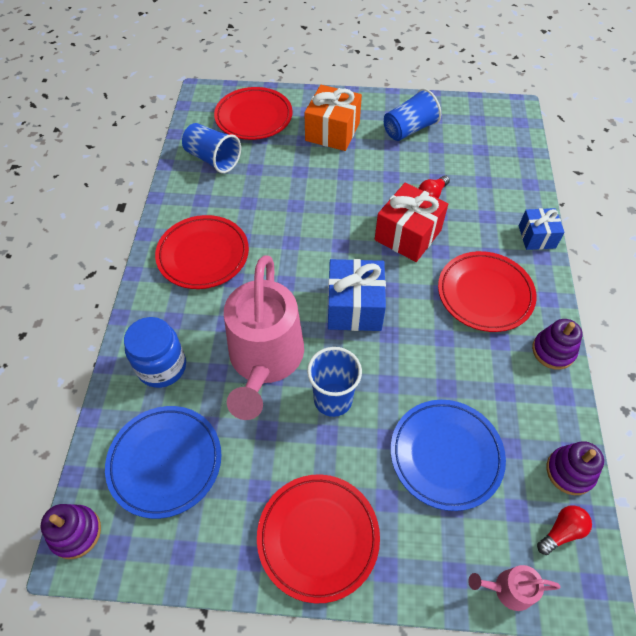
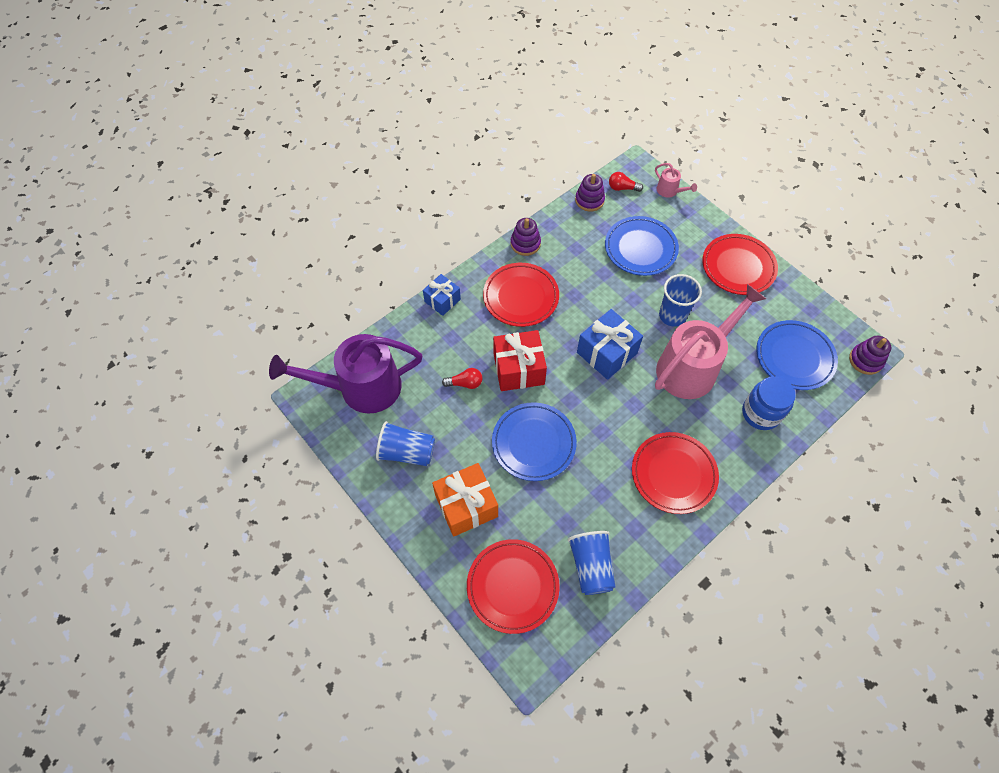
camera: 135 degrees left, 5 degrees up
(333, 196) = (533, 443): none -> blue plate
(493, 138) = (361, 388): none -> purple watering can

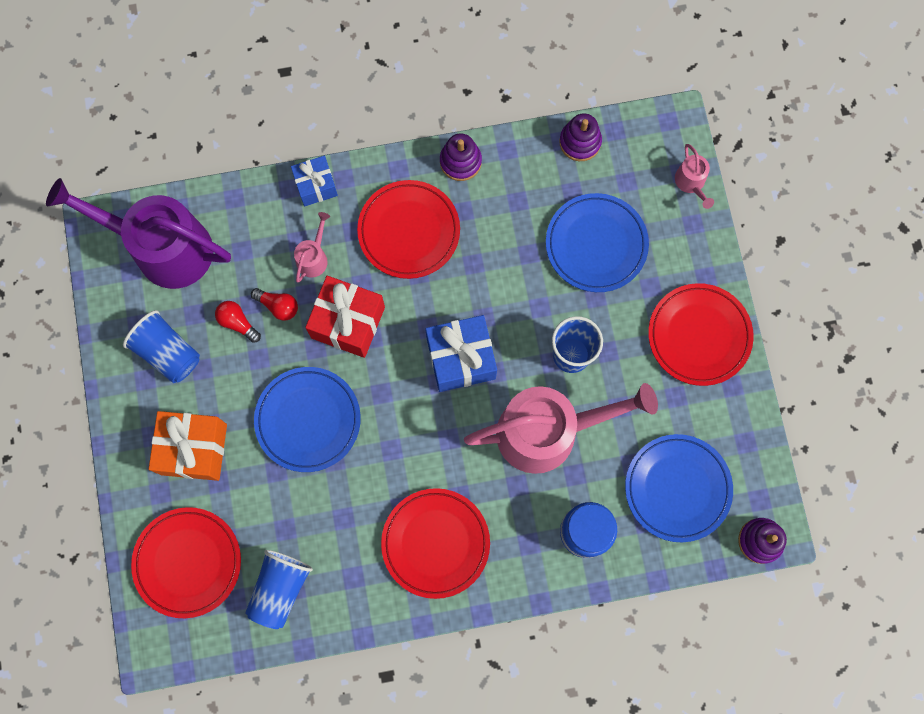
camera: 30 degrees right, 15 degrees up
(469, 342) = (314, 257): none -> pink watering can
(622, 188) = (633, 146): red light bulb -> red light bulb (237, 323)

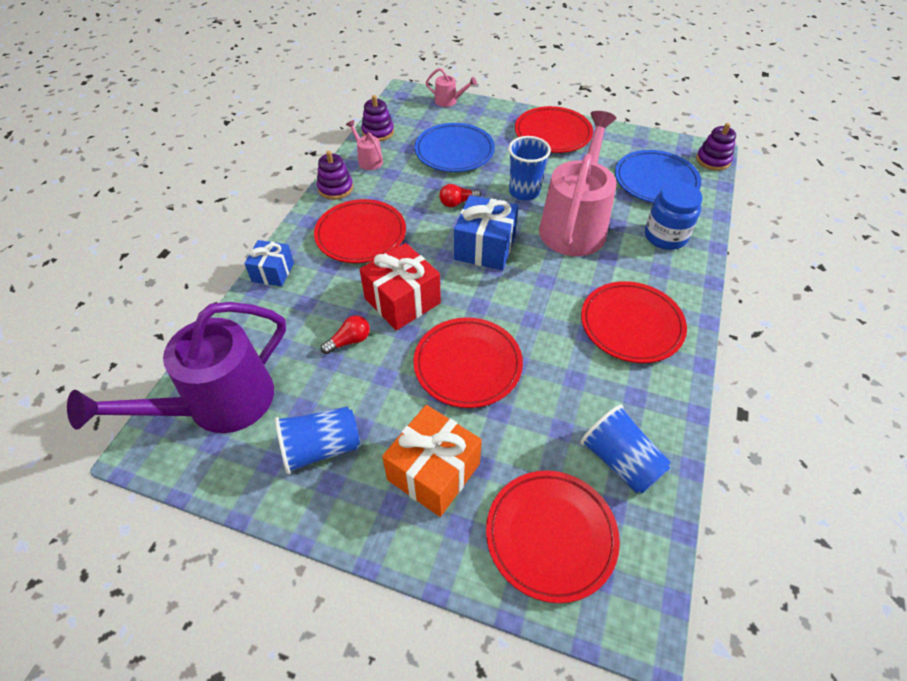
camera: 60 degrees left, 25 degrees down
(237, 323) = (339, 377): red light bulb -> red light bulb (457, 202)
(308, 420) = (467, 365): blue plate -> red plate
(314, 257) = (329, 299): pink watering can -> pink watering can (368, 160)

